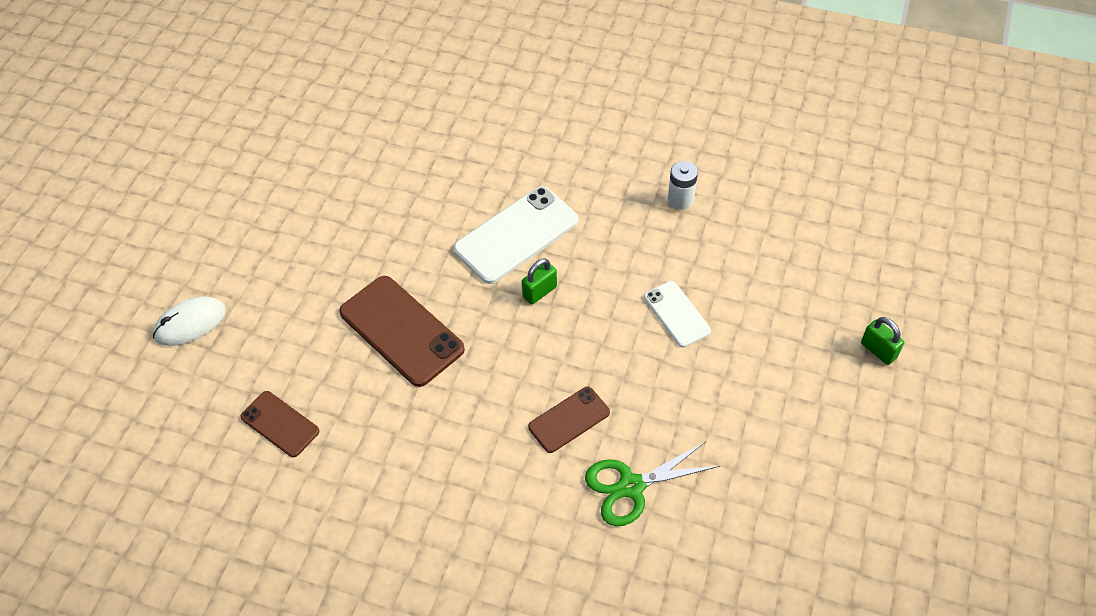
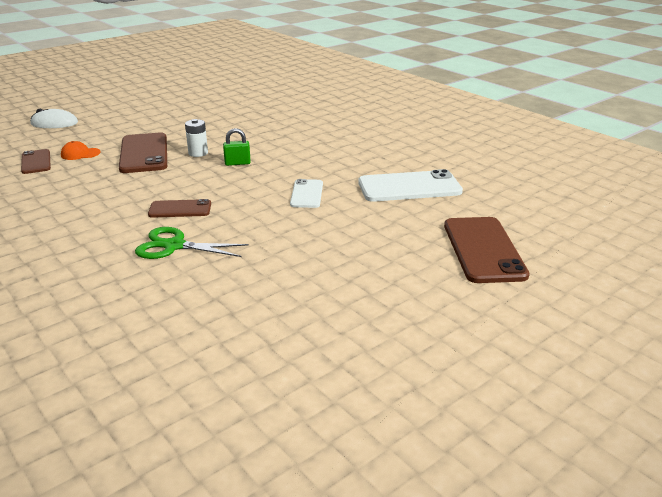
camera: 30 degrees right, 25 degrees down
(318, 375) = (80, 154): none -> orange cap
(516, 235) = (255, 143): white phone -> white phone (409, 187)
(680, 199) = (372, 157): white battery -> white battery (198, 153)
(878, 350) = (429, 251): green padlock -> none
(923, 320) = (483, 250): none -> brown phone

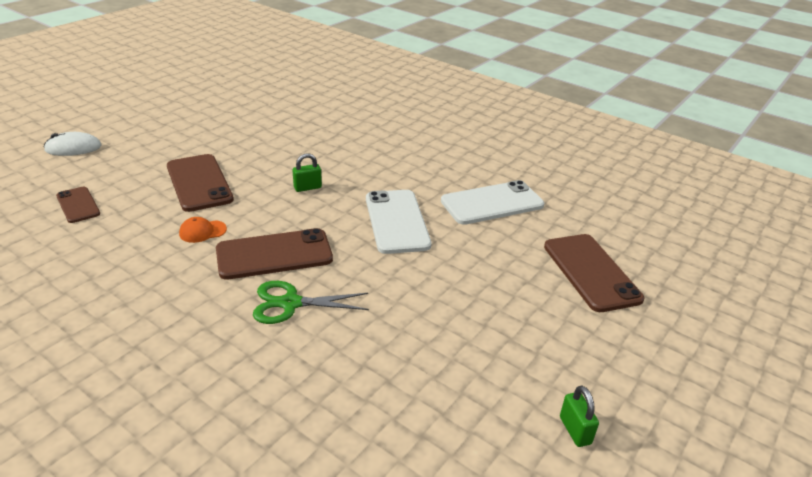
camera: 15 degrees left, 5 degrees up
(80, 154) = (125, 189): orange cap -> orange cap (202, 231)
(180, 209) = (274, 254): brown phone -> brown phone, size x1.74
(198, 153) = (259, 177): white battery -> none
(306, 194) = (396, 221): white phone -> white phone, size x1.74
(395, 375) = (575, 430): none -> green padlock

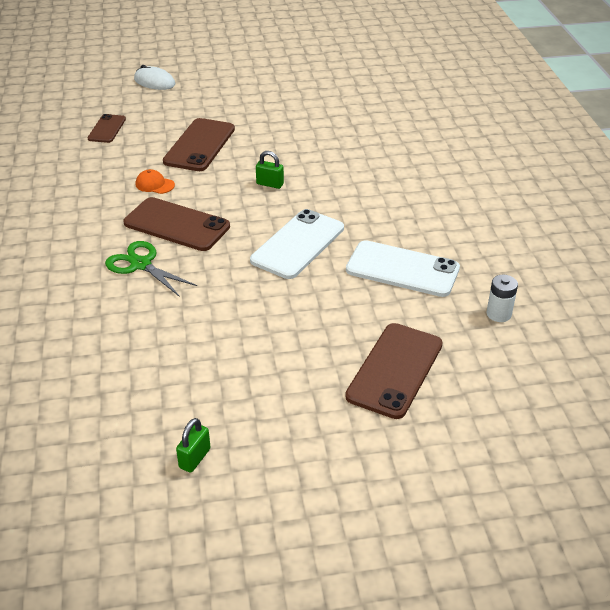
camera: 45 degrees right, 5 degrees up
(587, 202) = (498, 314): none -> white battery

